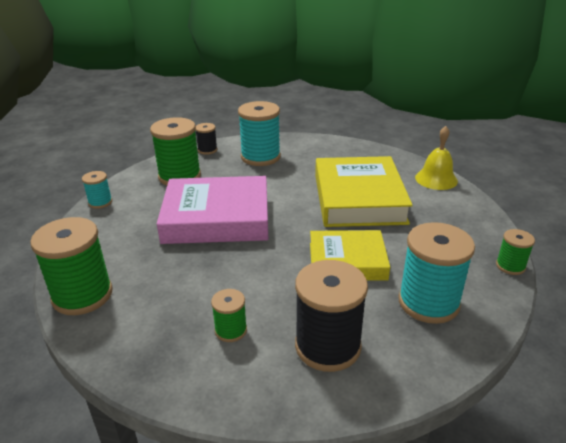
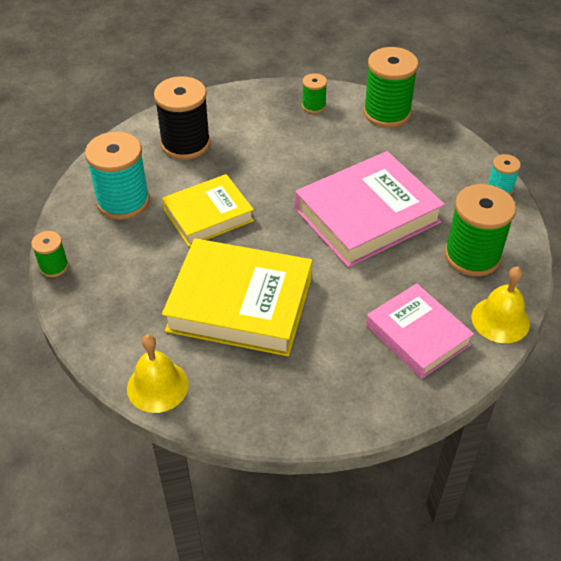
camera: 150 degrees right, 15 degrees up
(207, 150) = (500, 320): black spool -> yellow bell
(231, 330) = (259, 130): green spool -> green spool (313, 106)
(260, 157) = (417, 335): turquoise spool -> pink book
(359, 198) = (240, 304): yellow book -> yellow book turned 45 degrees counterclockwise

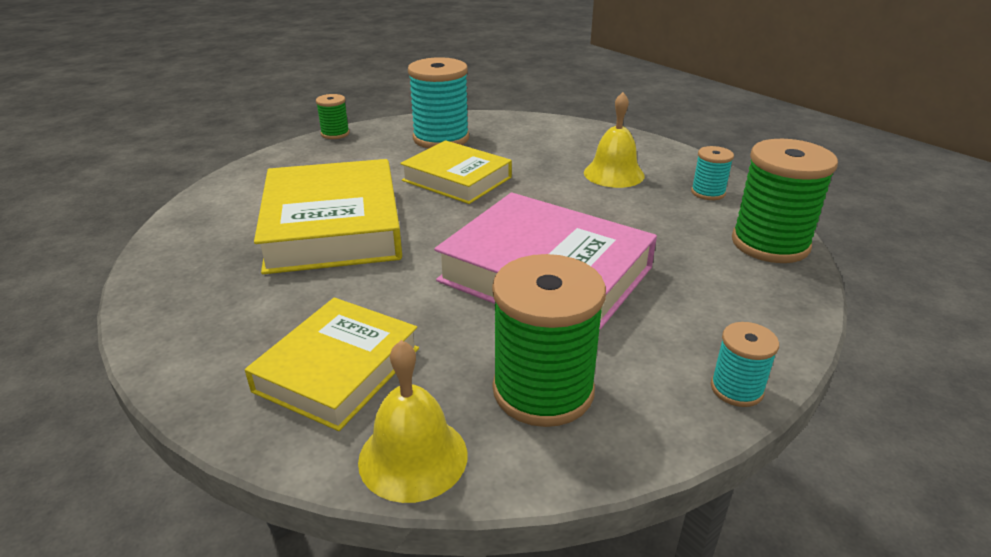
camera: 65 degrees right, 15 degrees down
(157, 386) = (198, 212): yellow bell -> yellow bell (614, 174)
(185, 144) = (552, 144): black spool -> none
(313, 106) = (708, 193): green spool -> turquoise spool
(417, 335) = (338, 369): pink book -> yellow book

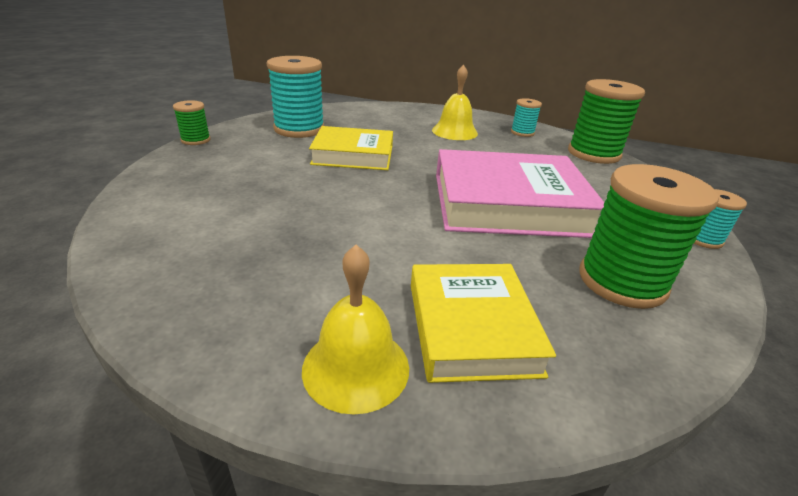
camera: 35 degrees left, 0 degrees up
(333, 226) = (299, 213): yellow book -> none
(413, 457) = (624, 370): yellow bell -> yellow bell (356, 367)

